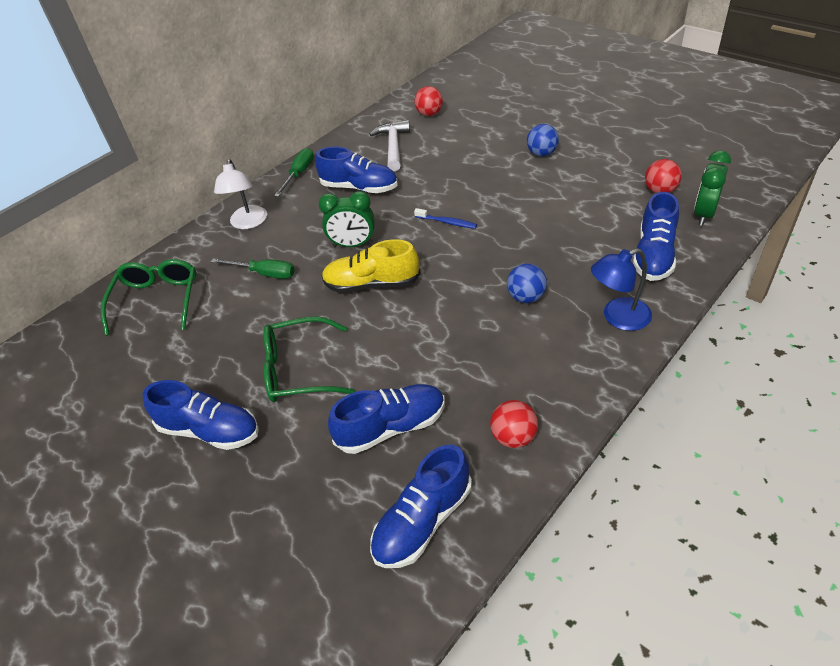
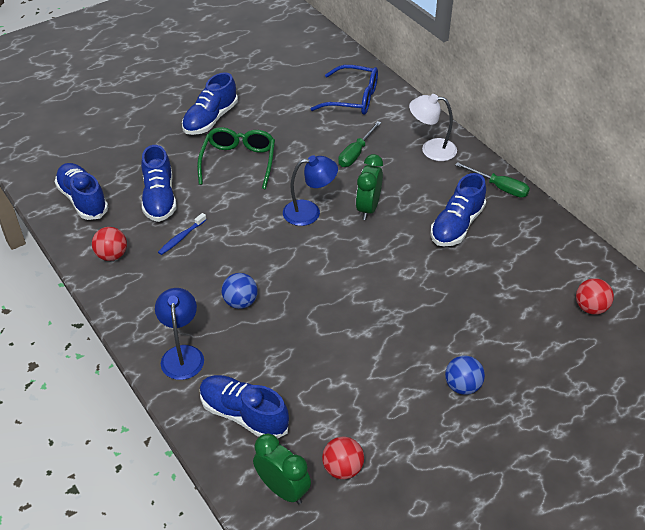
camera: 100 degrees right, 0 degrees up
(157, 300) = (353, 99): green glasses -> blue glasses
(372, 284) = (309, 212): yellow shoe -> blue lamp
(393, 146) = (527, 263): white hammer -> none
(447, 222) = (371, 276): blue toothbrush -> blue toothbrush (181, 237)

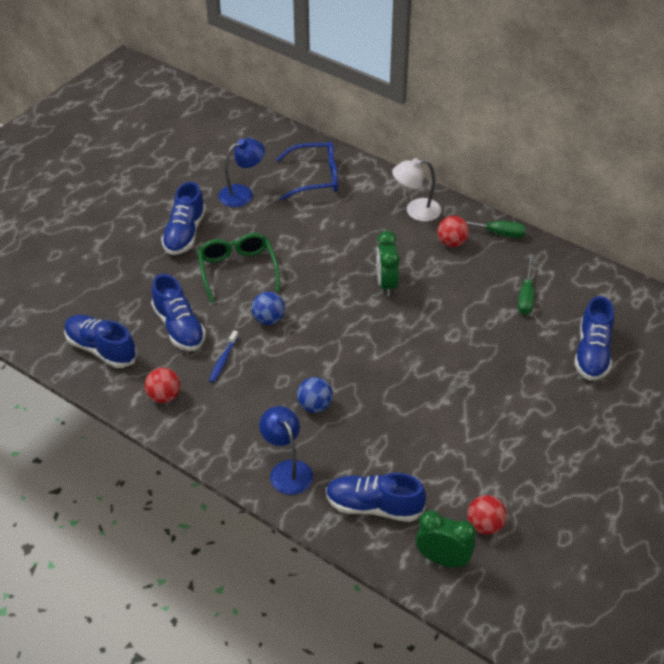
camera: 20 degrees left, 0 degrees up
(309, 212) = (333, 302): blue lamp -> blue lamp (242, 193)
(356, 153) = (347, 233): green screwdriver -> green screwdriver (526, 296)
(457, 225) = (475, 279): blue shoe -> blue shoe (592, 353)
(462, 386) = (550, 423): blue ball -> blue ball (269, 319)
(590, 308) = (624, 323): red ball -> red ball (452, 243)

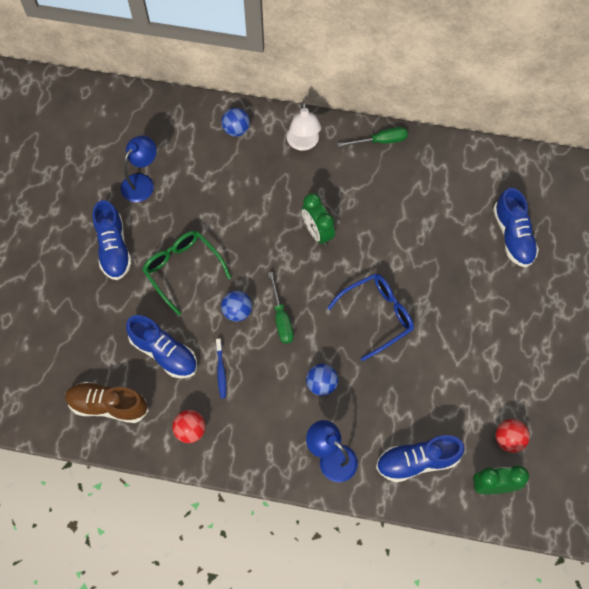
camera: 25 degrees left, 20 degrees up
(101, 349) = (108, 405): blue shoe -> brown shoe
(315, 178) = (198, 139): blue glasses -> blue glasses (377, 316)
(356, 181) = (236, 130): none -> blue ball
(416, 211) = (303, 143): white lamp -> white lamp turned 60 degrees counterclockwise
(452, 243) = (350, 166): red ball -> none
(526, 296) = (435, 198): green screwdriver -> green screwdriver (281, 318)

